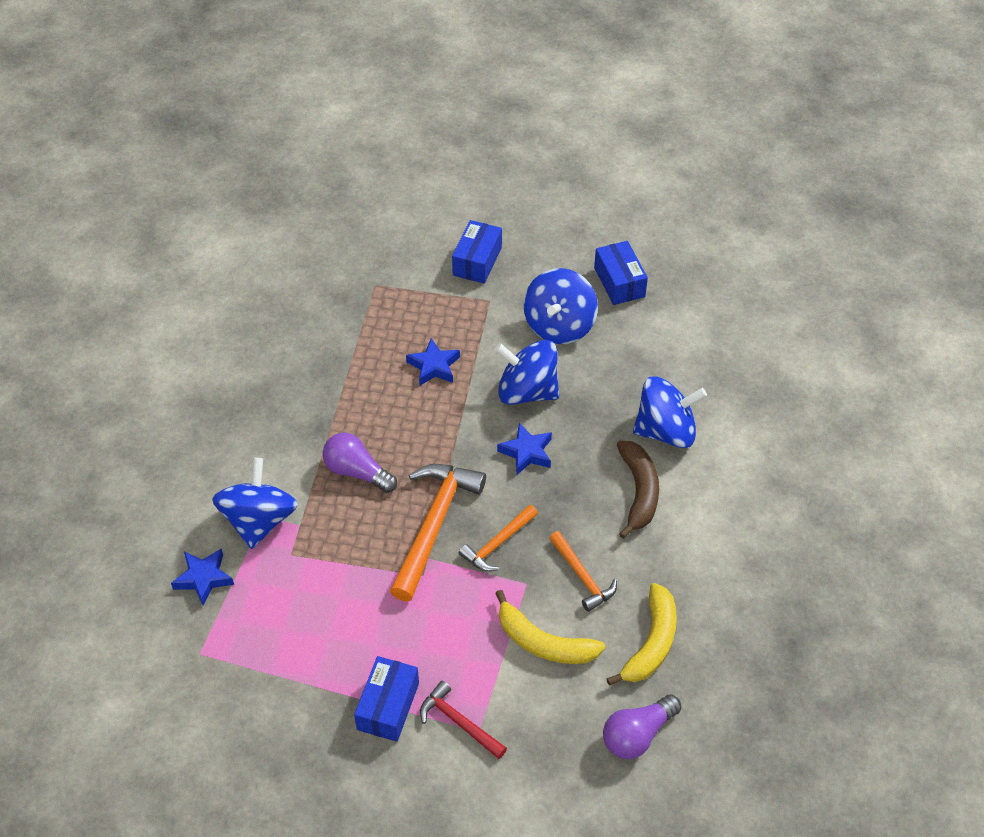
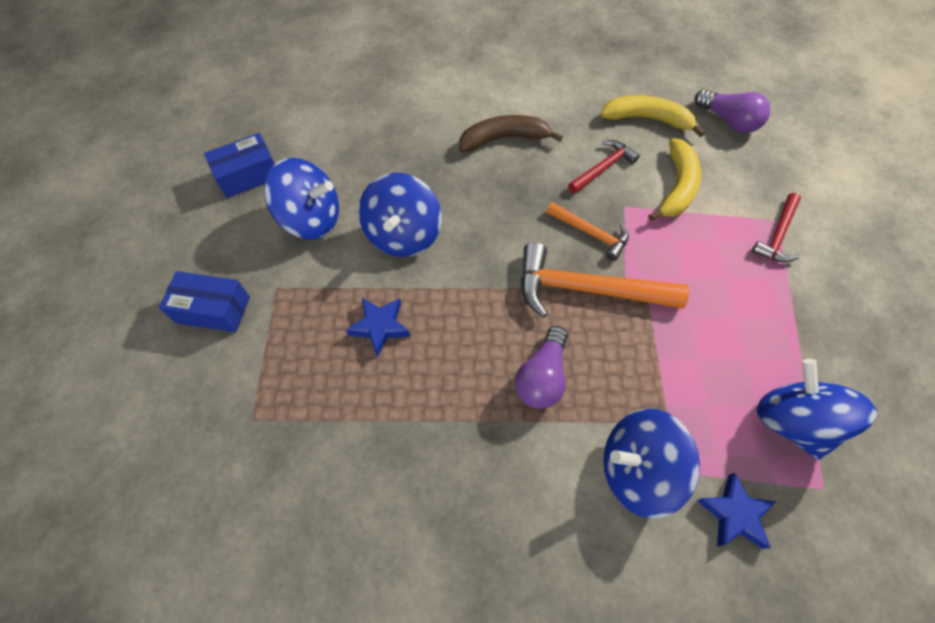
camera: 100 degrees left, 10 degrees up
(388, 706) = (791, 291): blue box -> none
(526, 452) = (480, 225): blue star -> none
(582, 577) = (603, 168): orange hammer -> red hammer
(665, 431) = (433, 126): blue spinning top -> blue spinning top (792, 421)

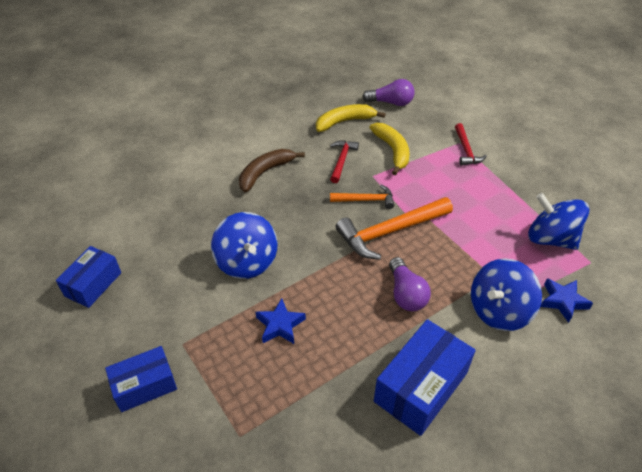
camera: 35 degrees left, 15 degrees down
(311, 218) = (170, 286): blue spinning top -> none
(467, 497) = (421, 387): none -> blue box

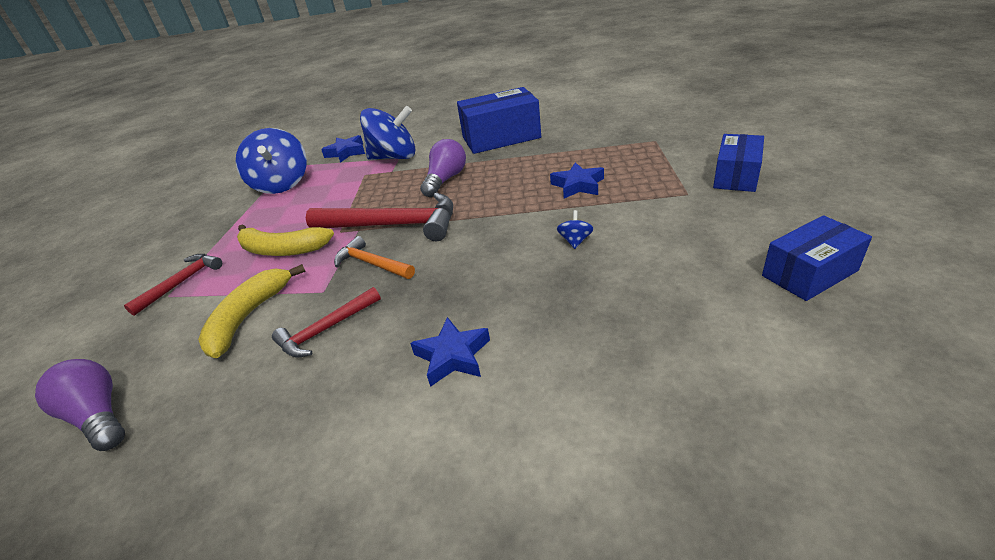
camera: 140 degrees left, 10 degrees down
(145, 386) = (736, 176): blue box -> blue box turned 75 degrees counterclockwise
(247, 262) = (575, 241): blue spinning top -> blue spinning top, size x0.40
(265, 172) = (453, 356): brown banana -> blue star
(344, 122) = (220, 409): yellow banana -> yellow banana (282, 250)
(390, 231) = (393, 225): orange hammer -> red hammer

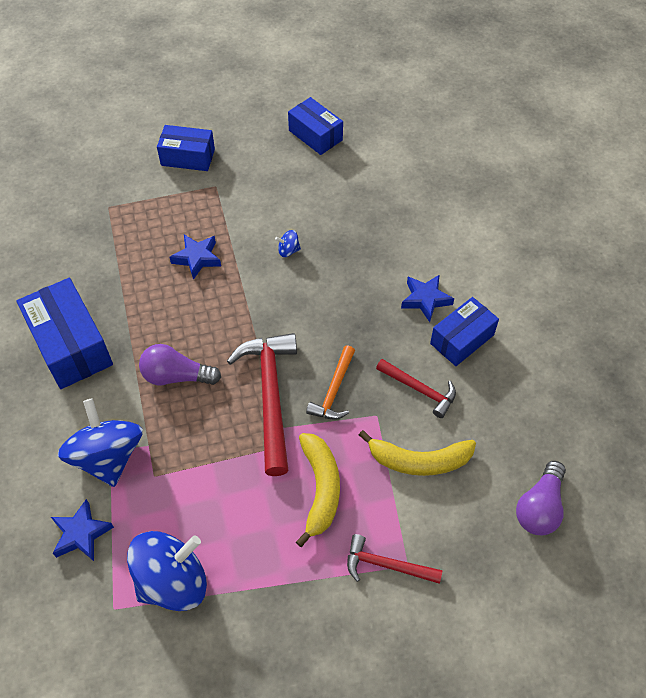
camera: 110 degrees left, 20 degrees up
(368, 386) = (462, 339): none -> blue box

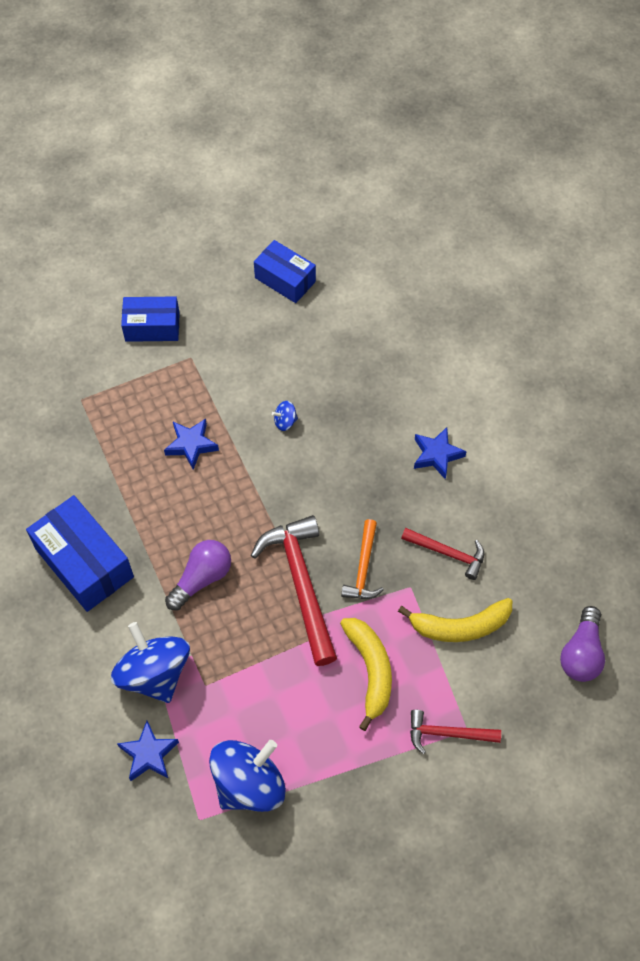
camera: 10 degrees left, 5 degrees up
(176, 376) = (202, 578): purple light bulb -> purple light bulb turned 135 degrees clockwise
(462, 339) = (480, 493): blue box -> none

